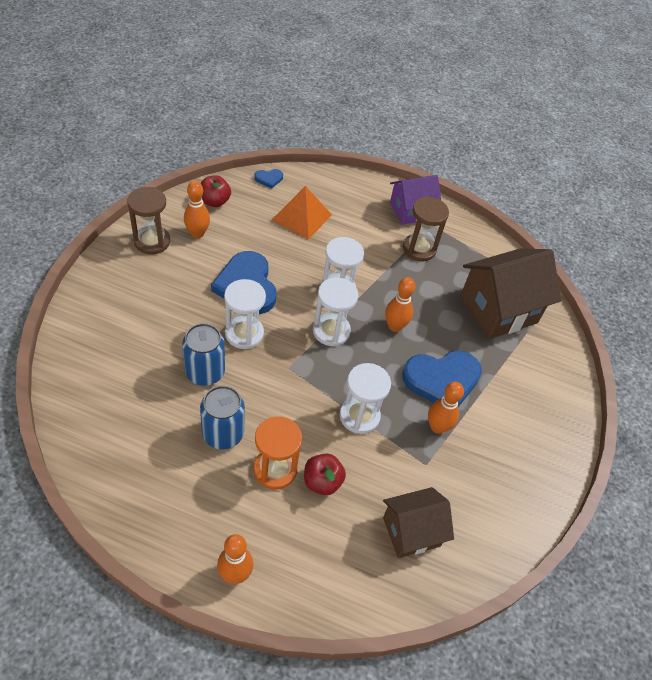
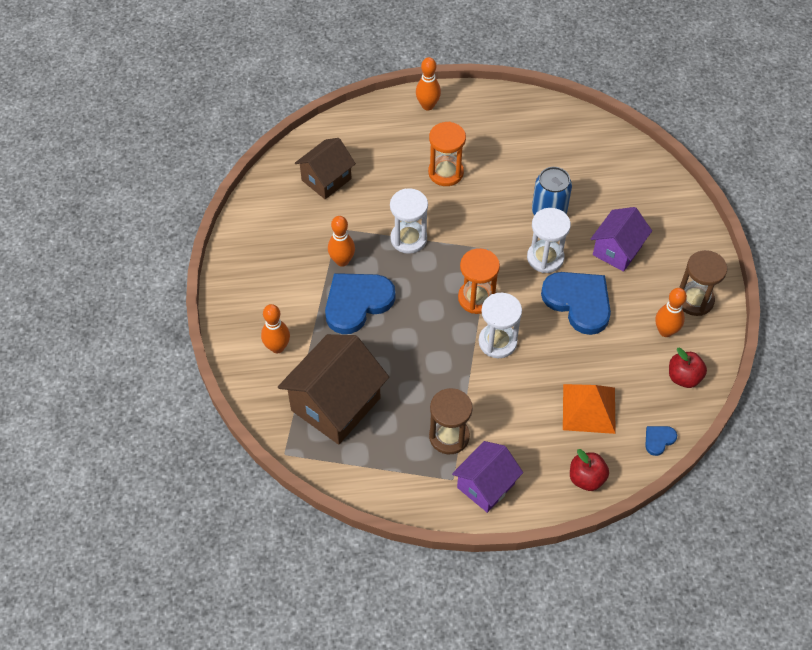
camera: 160 degrees right, 5 degrees up
(175, 308) = (617, 250): none -> purple house
(223, 434) = (499, 177): blue can -> none
(322, 482) = (407, 181): red apple -> red apple (586, 478)
(331, 331) = (476, 298): white hourglass -> orange hourglass
(394, 326) = (424, 332): orange bowling pin -> orange bowling pin (277, 347)

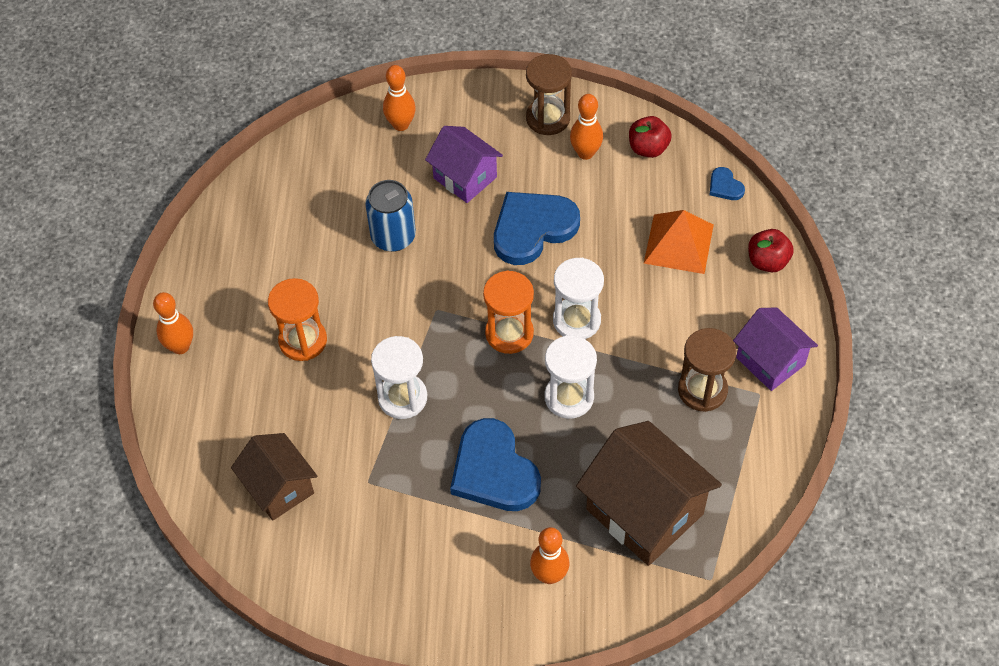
camera: 80 degrees left, 0 degrees up
(342, 261) = (423, 481): orange bowling pin -> orange bowling pin (401, 125)
(545, 258) = (462, 252): white hourglass -> white hourglass (569, 397)

